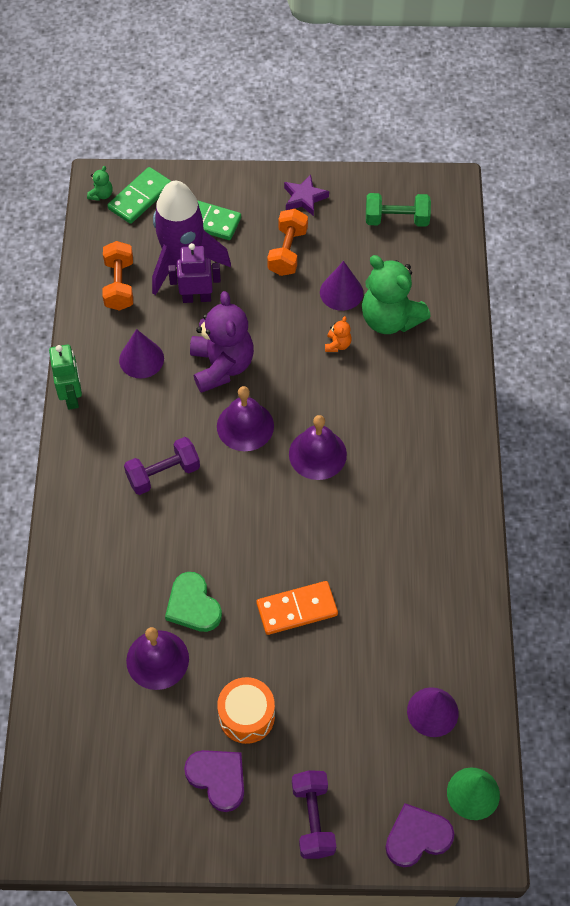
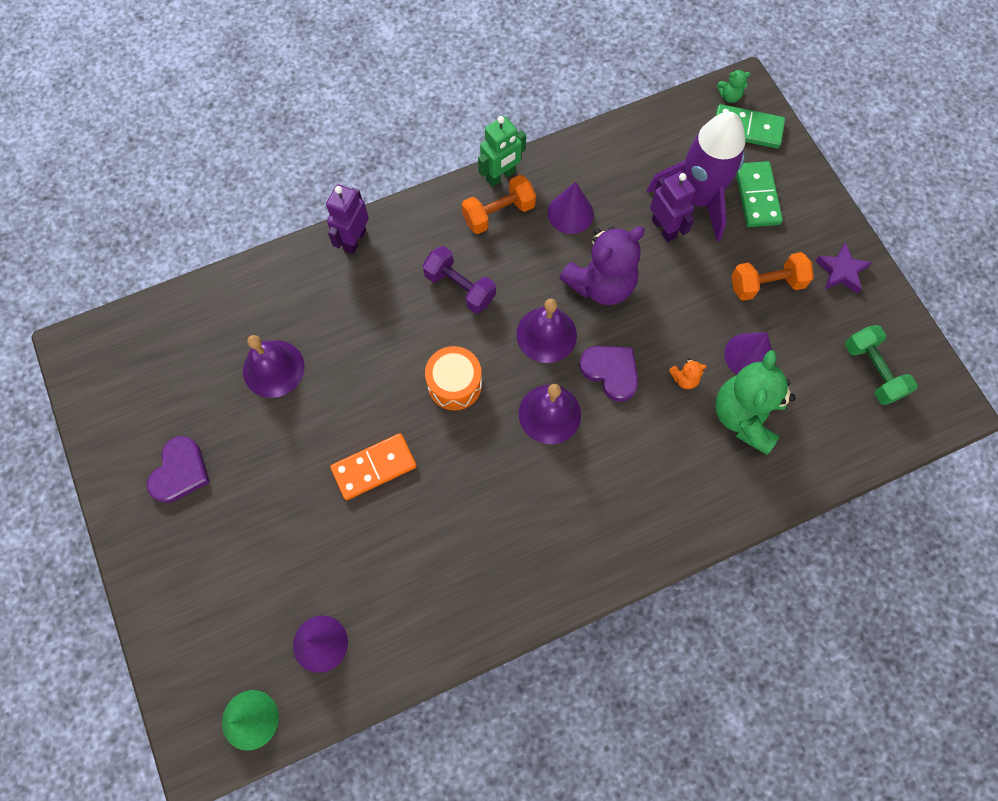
camera: 65 degrees right, 10 degrees up
(65, 541) = (354, 240): none -> purple robot
(119, 285) = (639, 158): orange dumbbell -> orange dumbbell (498, 213)
(193, 605) = (339, 374): green heart -> none
(246, 716) = (249, 470): orange drum -> orange drum (454, 384)
(297, 609) = (374, 467): orange domino -> orange domino turned 75 degrees counterclockwise
(313, 819) = (171, 574): purple dumbbell -> none
(417, 837) = (186, 681): purple heart -> purple heart (611, 372)

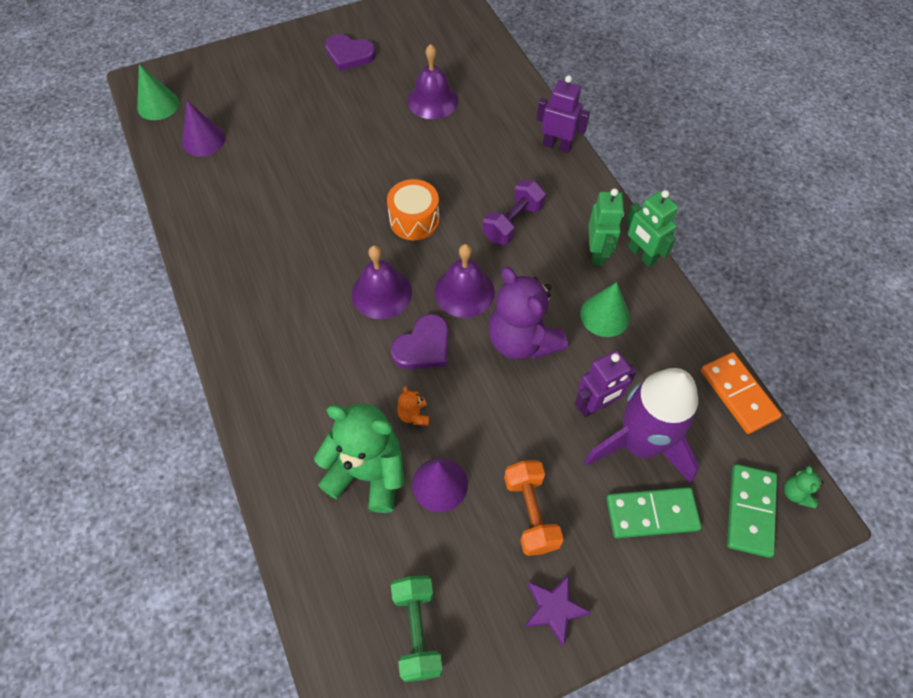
camera: 90 degrees right, 10 degrees down
(374, 467) = (341, 167): orange domino -> orange domino (738, 394)
(498, 213) = (597, 253): orange dumbbell -> green robot
(570, 213) = (605, 315): purple cone -> green cone
(872, 371) = (417, 631): green dumbbell -> green dumbbell turned 75 degrees counterclockwise

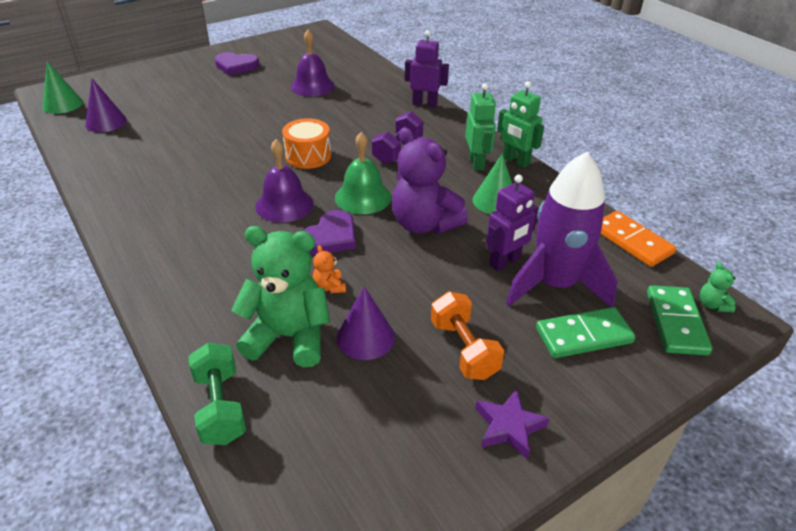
camera: 10 degrees left, 20 degrees down
(417, 631) = (363, 467): green dumbbell -> green dumbbell (220, 407)
(464, 291) = (363, 197): purple bell -> green bell

